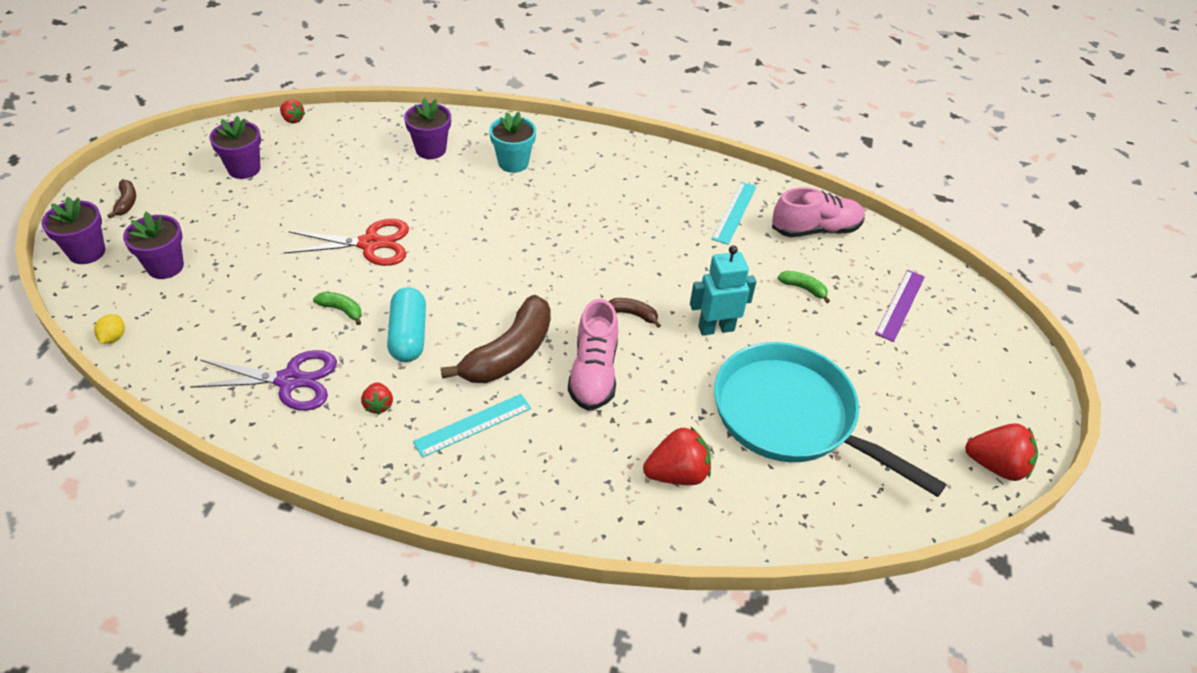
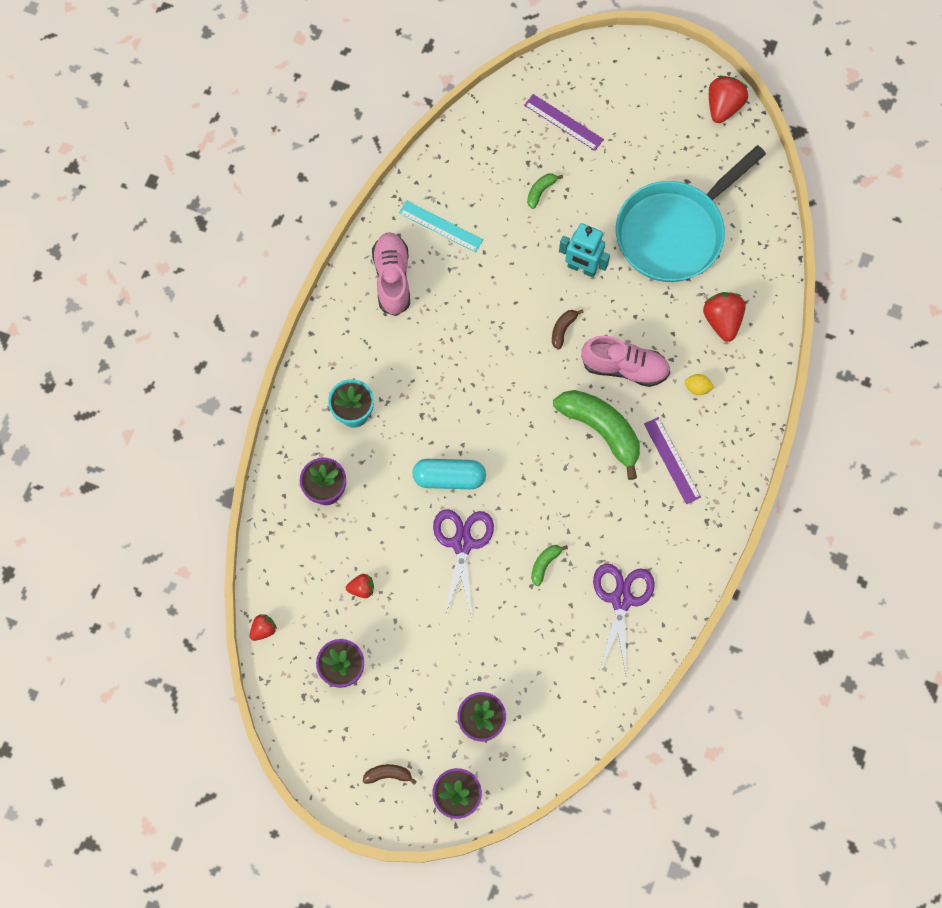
camera: 80 degrees left, 25 degrees up
(113, 337) = (566, 749): yellow lemon -> yellow lemon (697, 388)
(370, 244) = (462, 543): red scissors -> purple scissors
(378, 405) = (649, 530): red strawberry -> red strawberry (362, 588)
(408, 336) = (577, 509): turquoise capsule -> turquoise capsule (449, 478)
(473, 425) = (672, 460): turquoise ruler -> purple ruler
(509, 353) = (601, 430): brown banana -> green banana
(716, 328) = (582, 268): turquoise robot -> turquoise robot turned 60 degrees counterclockwise
(815, 229) = (468, 164): pink shoe -> pink shoe (392, 278)

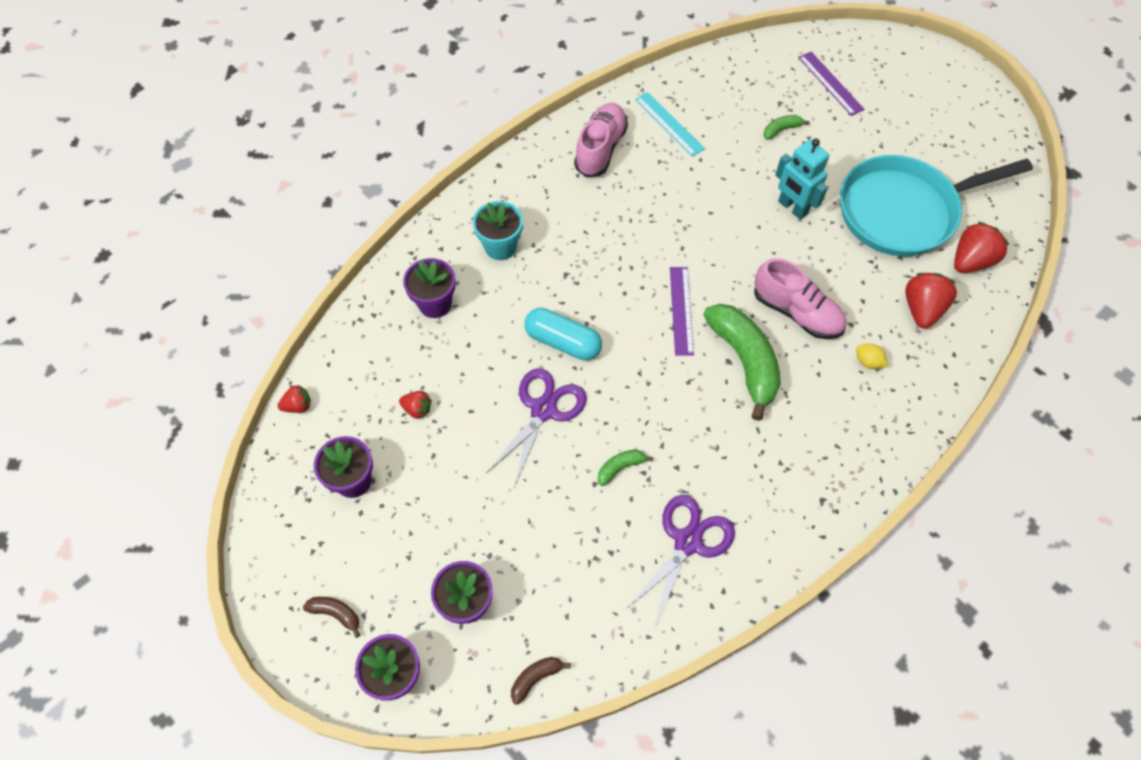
camera: 25 degrees right, 10 degrees down
(563, 329) = (747, 253): brown banana -> brown banana (535, 678)
(672, 460) = (809, 421): purple ruler -> purple ruler (681, 310)
(723, 107) = (999, 124): red strawberry -> red strawberry (970, 261)

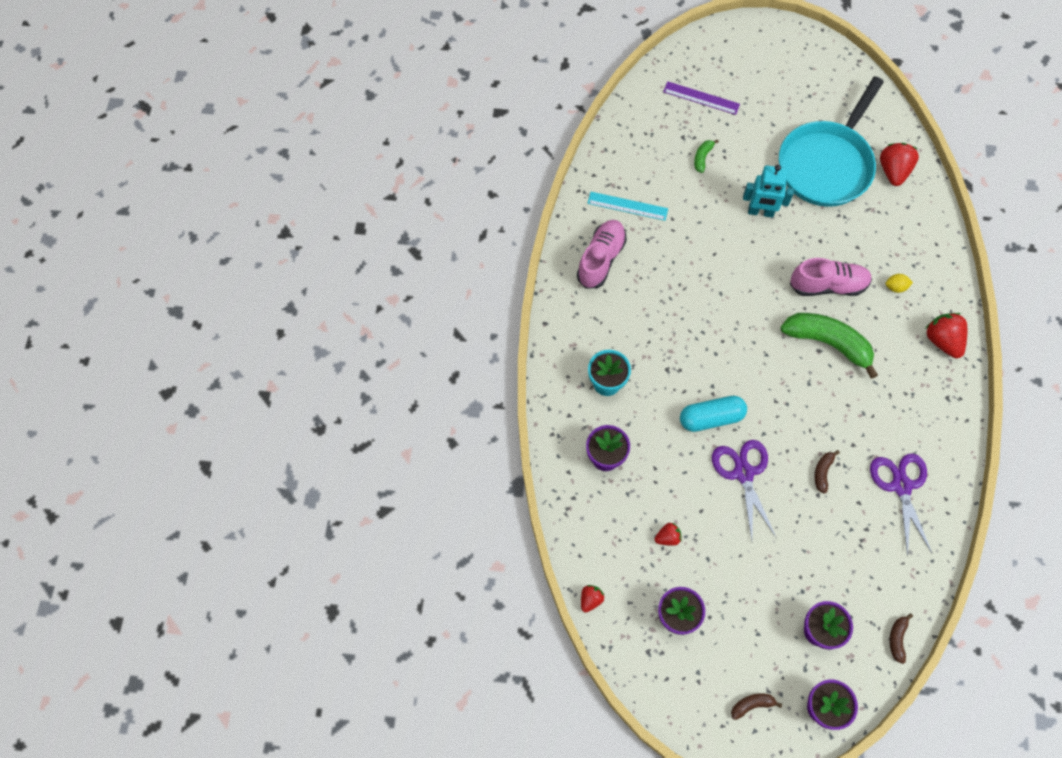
camera: 40 degrees left, 5 degrees up
(600, 149) = (601, 259): pink shoe -> pink shoe turned 45 degrees clockwise
(620, 468) = (822, 472): green banana -> brown banana
(681, 310) = (760, 338): purple ruler -> none
(922, 309) = (894, 227): red strawberry -> red strawberry (942, 341)

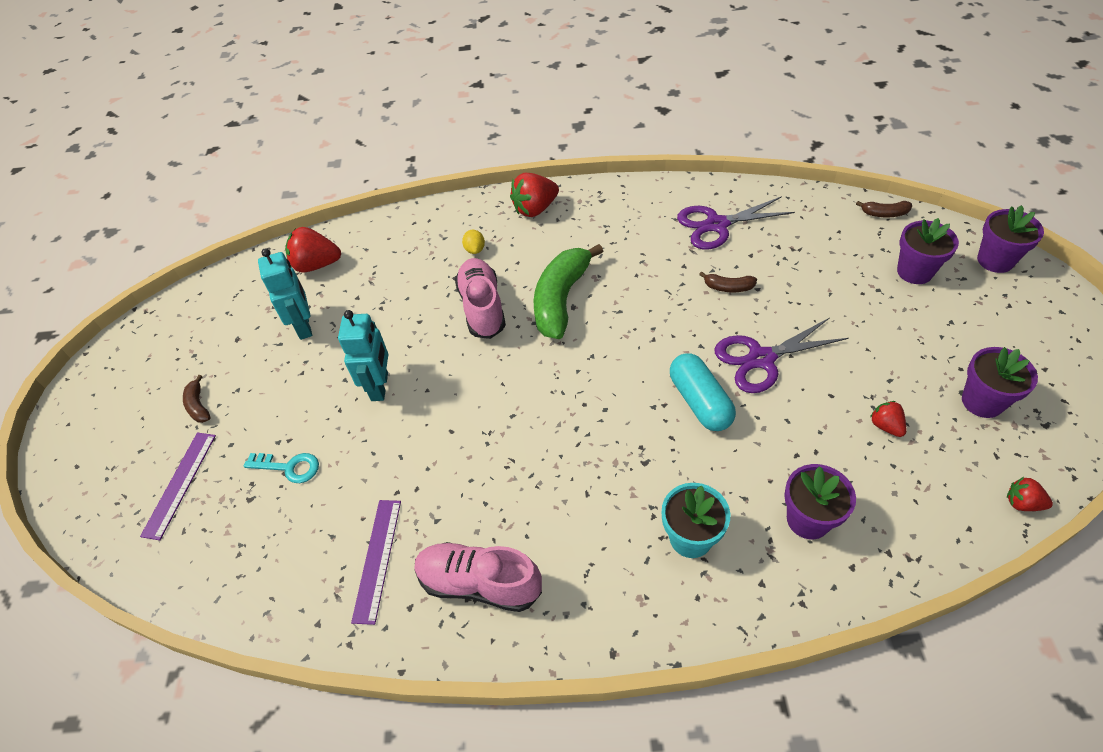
camera: 95 degrees left, 15 degrees down
(627, 206) = (377, 559): turquoise ruler -> purple ruler
(702, 158) = (289, 467): green banana -> turquoise key
(752, 705) = (1035, 317): brown banana -> brown banana (198, 406)
(827, 164) = (304, 326): turquoise pan -> turquoise robot

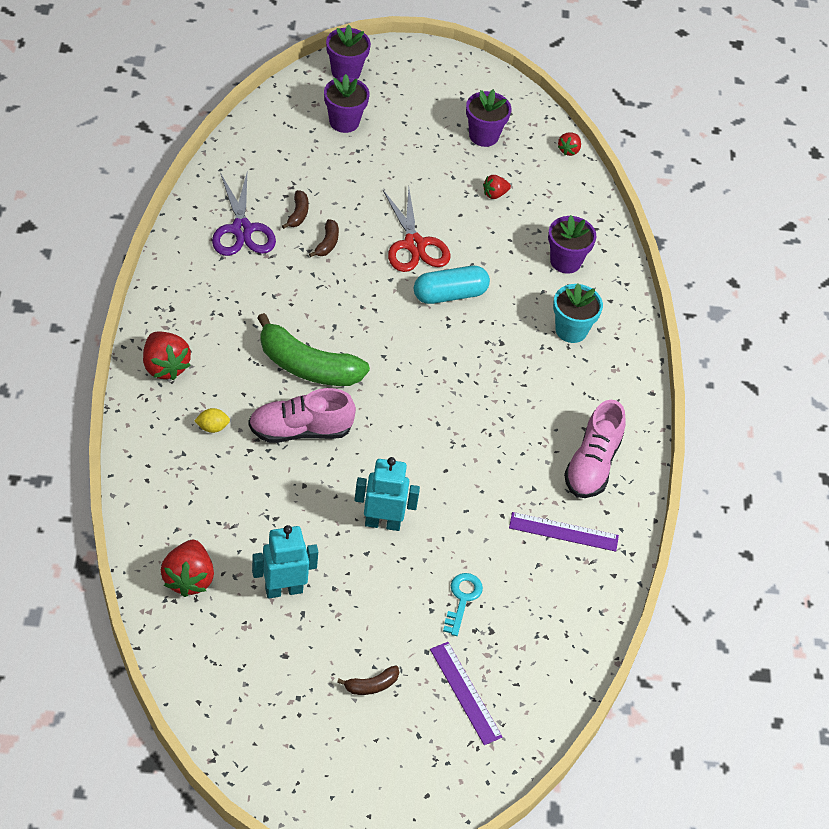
camera: 95 degrees left, 0 degrees up
(179, 484) = (465, 693): purple ruler -> purple ruler turned 45 degrees clockwise
(761, 359) = (414, 244): purple scissors -> red scissors
(884, 214) = (267, 114): brown banana -> brown banana (298, 214)

